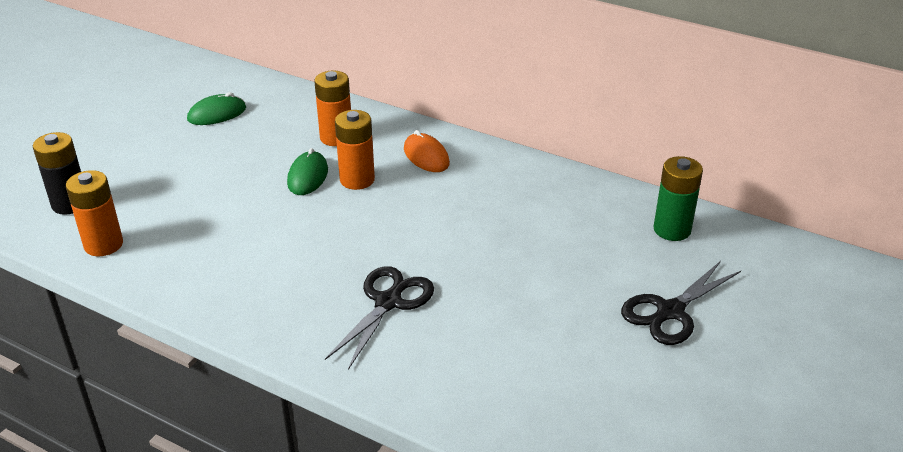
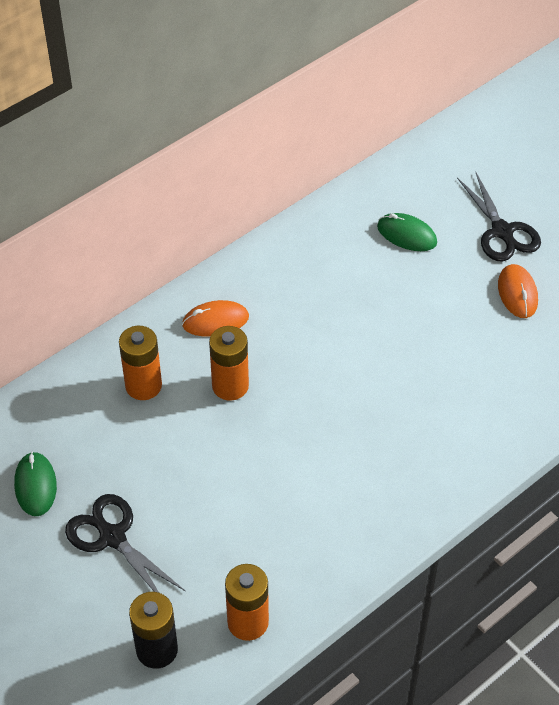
camera: 70 degrees left, 15 degrees up
(308, 176) = (205, 425): green mouse -> green mouse (406, 235)
(388, 302) = (425, 407): black scissors -> black scissors (112, 537)
(586, 341) = (517, 293): none -> orange mouse
(672, 230) = (404, 190): green battery -> none

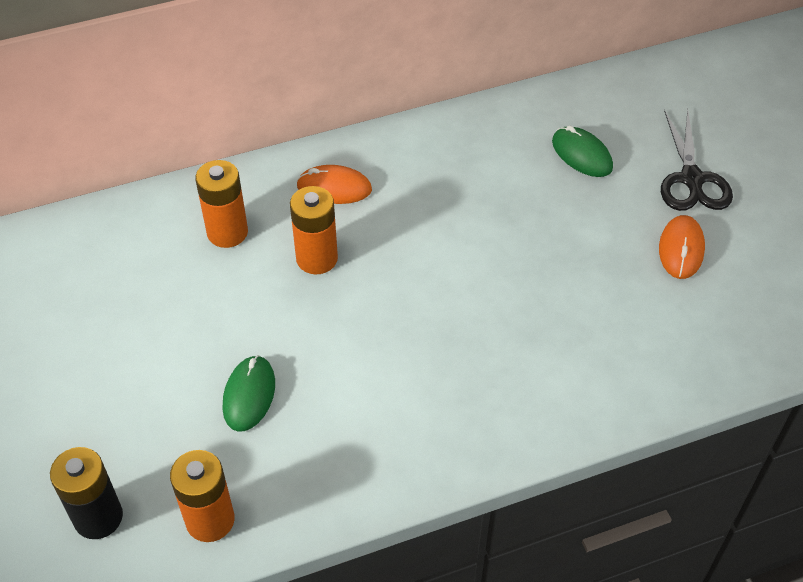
camera: 20 degrees right, 0 degrees up
(35, 485) = (67, 301): green mouse -> green mouse (249, 395)
(112, 537) = (115, 379): black scissors -> none

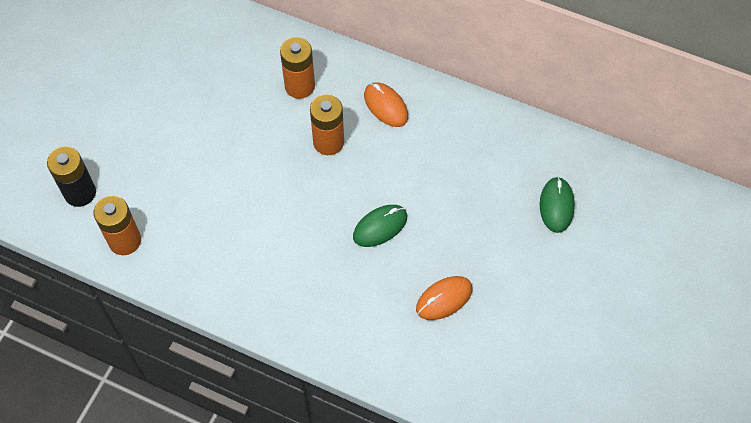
camera: 45 degrees right, 10 degrees up
(249, 395) = (211, 191): green mouse -> green mouse (380, 227)
(681, 249) = (541, 317): orange mouse -> orange mouse (444, 299)
(691, 179) = (606, 280): black scissors -> none

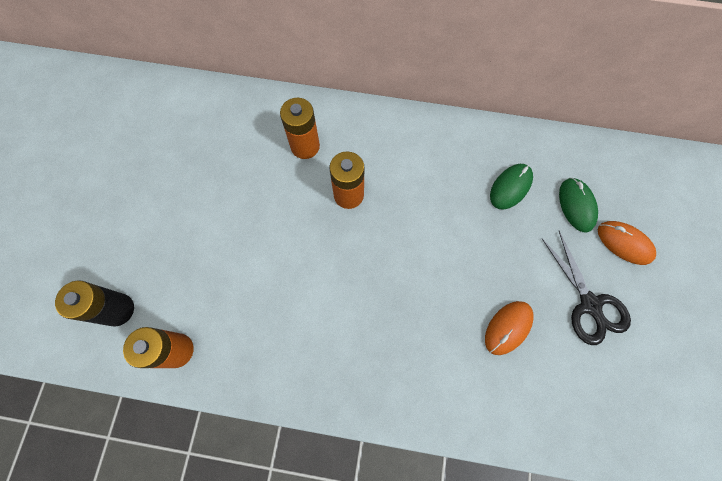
camera: 15 degrees left, 10 degrees up
(380, 227) = (423, 268): green mouse -> green mouse (510, 187)
(386, 106) = (390, 147): orange mouse -> orange mouse (624, 243)
(533, 298) = (589, 304): none -> black scissors

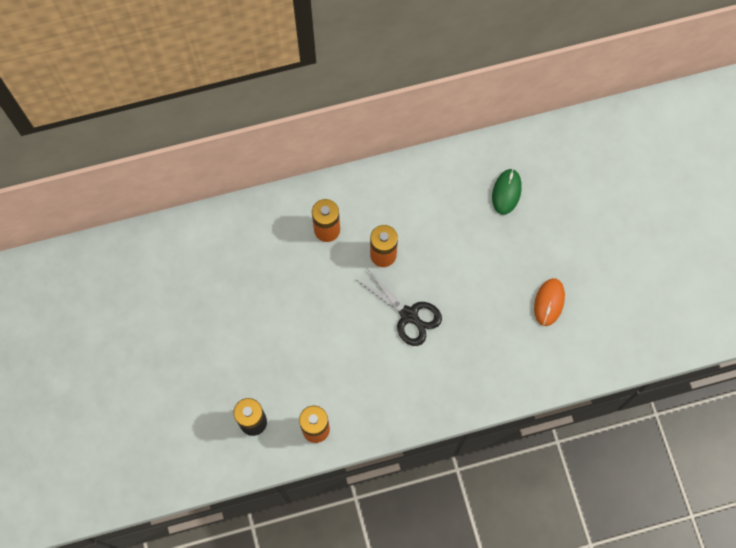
camera: 25 degrees left, 0 degrees up
(576, 205) = (562, 185): green mouse -> none
(589, 304) = (600, 258): black scissors -> black scissors (409, 315)
(624, 243) = (609, 200): orange mouse -> none

